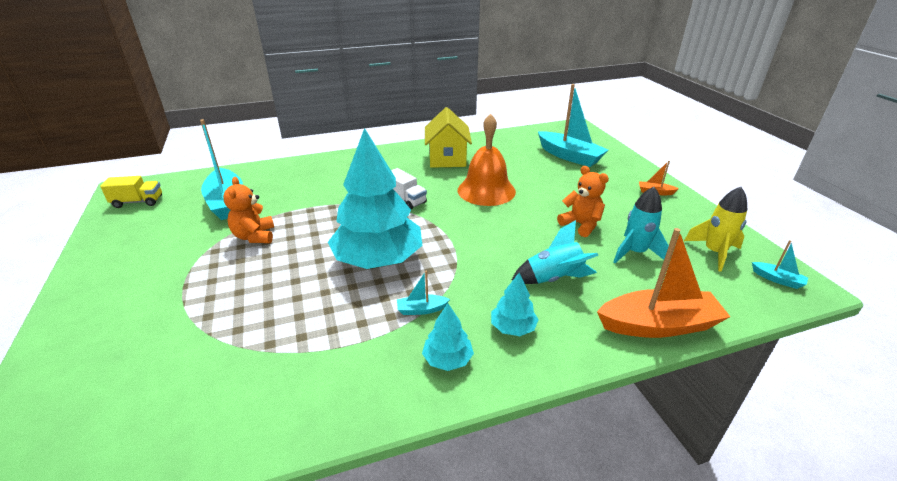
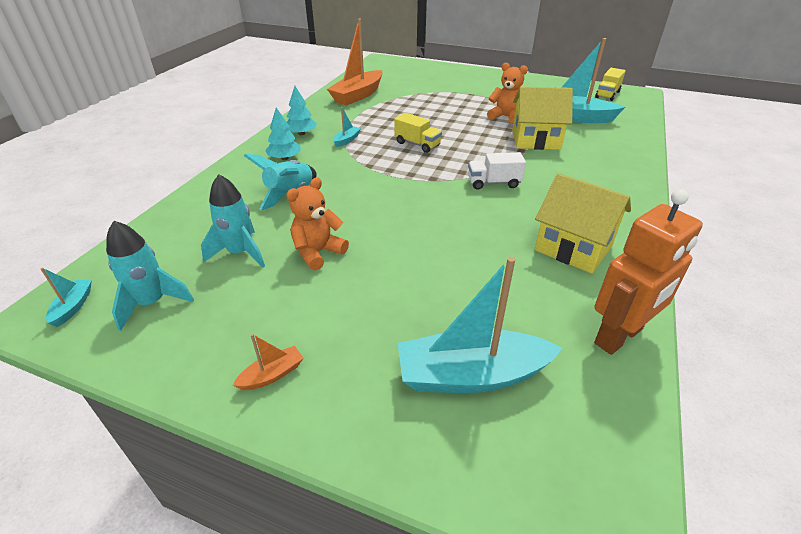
camera: 130 degrees right, 5 degrees up
(302, 206) = (535, 140): none -> yellow house
(378, 259) = (417, 144): turquoise tree -> yellow truck
(486, 190) = (457, 234): orange bell -> none
(497, 138) = (619, 336): none -> orange robot
(581, 225) = (318, 252): orange teddy bear -> orange teddy bear turned 135 degrees clockwise
(658, 325) = (188, 205): orange boat -> orange boat (358, 95)
(714, 253) = (152, 303): yellow rocket -> turquoise rocket
(777, 279) = (73, 307): turquoise boat -> turquoise boat turned 105 degrees clockwise

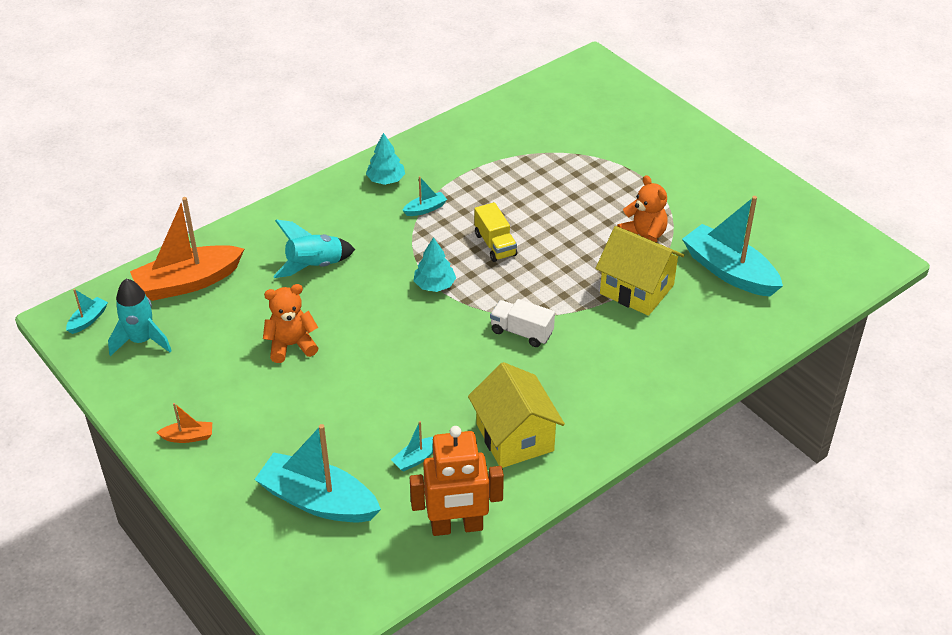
camera: 30 degrees right, 5 degrees up
(240, 253) = (230, 319): turquoise rocket -> none
(284, 158) = (343, 213): turquoise tree -> turquoise tree (434, 285)
(358, 95) = (500, 132): orange boat -> orange boat (188, 282)
(518, 295) = (416, 458): none -> turquoise boat
(607, 94) = (830, 246): yellow truck -> none

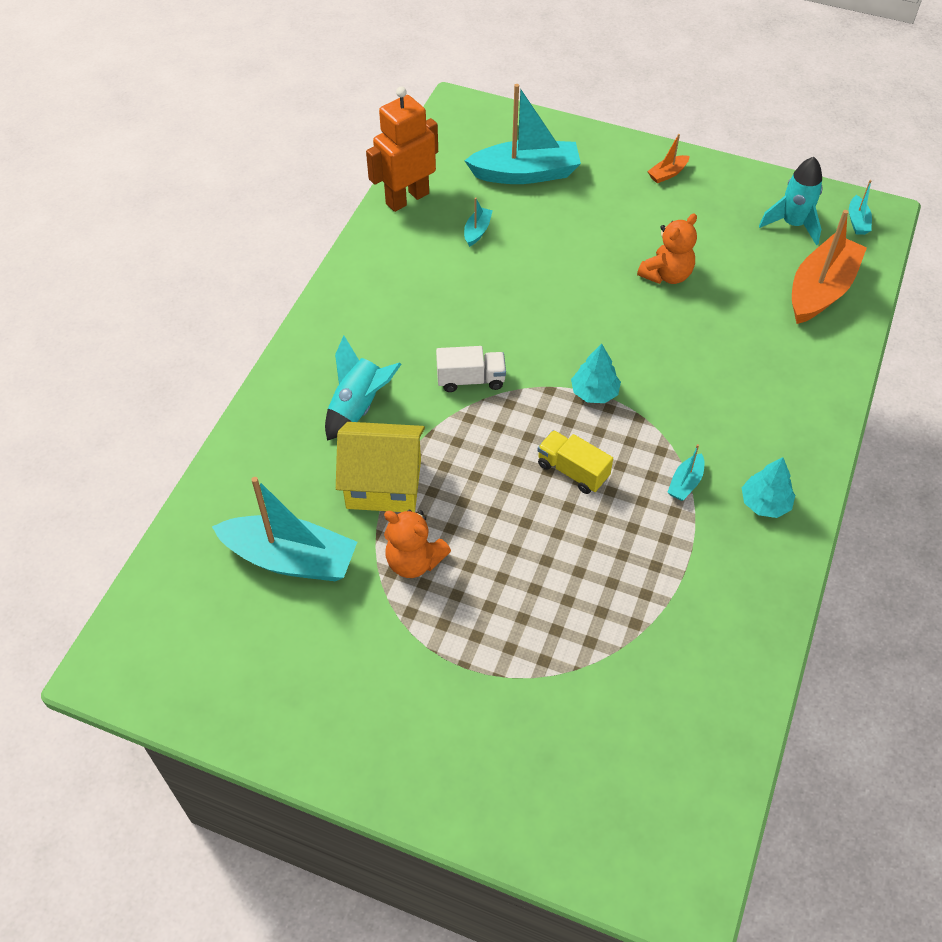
camera: 150 degrees right, 10 degrees up
(315, 266) = (727, 359): turquoise rocket -> turquoise rocket (358, 407)
(514, 437) = (408, 280): yellow house -> none

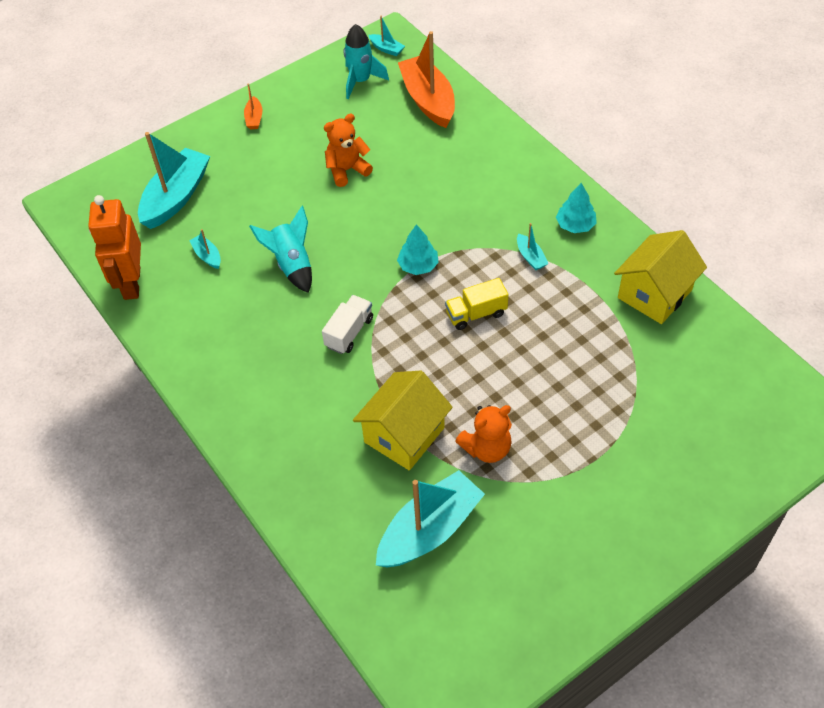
camera: 55 degrees left, 0 degrees up
(358, 407) = (318, 417): turquoise rocket -> turquoise rocket (292, 264)
(666, 275) = (347, 170): orange teddy bear -> orange teddy bear turned 105 degrees counterclockwise
(731, 626) = (654, 294): none -> yellow house

